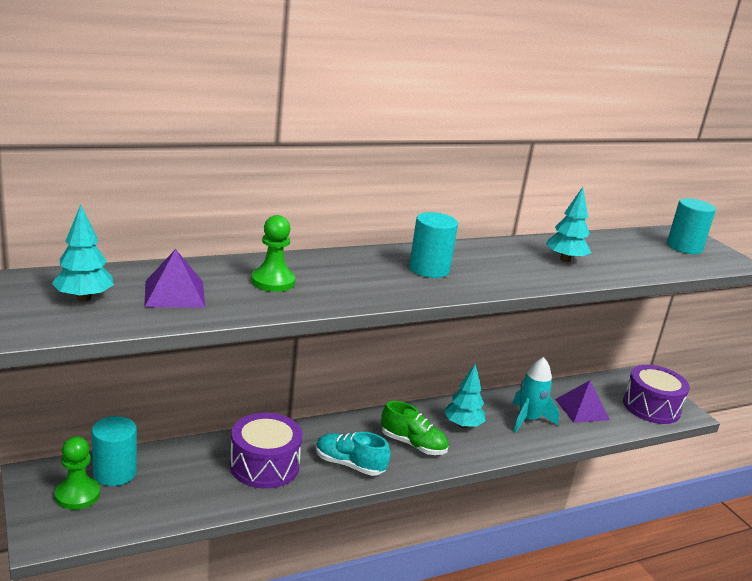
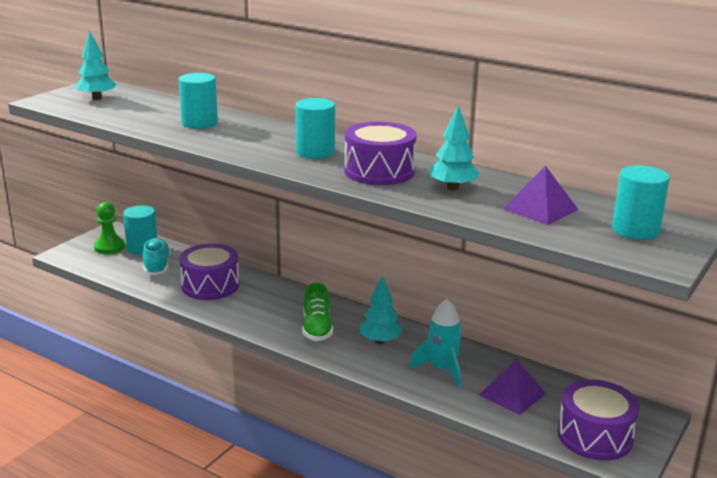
camera: 60 degrees right, 0 degrees up
(174, 294) = (137, 110): purple pyramid -> purple pyramid (540, 209)
(273, 281) = (199, 123): green pawn -> turquoise cylinder
(349, 464) = (253, 313): turquoise shoe -> turquoise shoe (157, 266)
(504, 267) = (379, 171): none -> purple drum

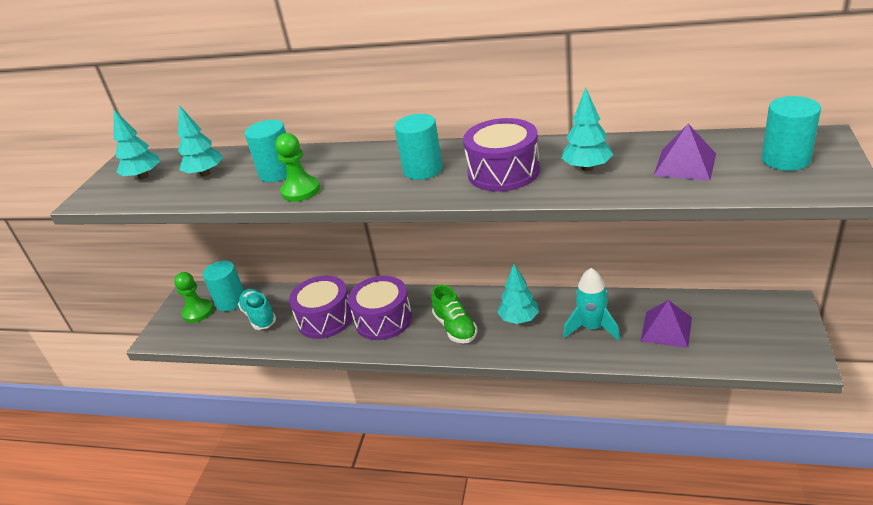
camera: 15 degrees left, 10 degrees up
(144, 109) = (205, 174): none -> turquoise tree
(205, 139) = (301, 191): none -> green pawn
(595, 436) = (761, 344): purple drum -> purple drum (383, 320)

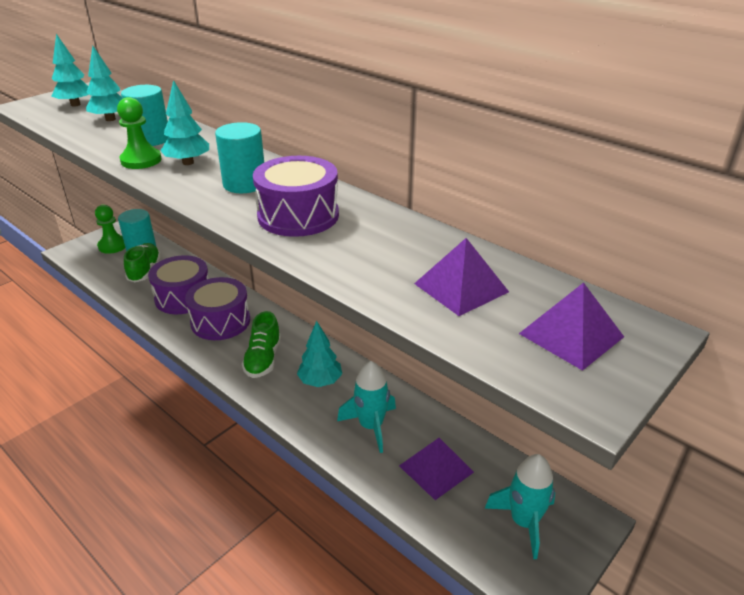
camera: 25 degrees right, 0 degrees up
(259, 316) = (144, 271): turquoise shoe -> green shoe
(587, 168) = (369, 246): turquoise tree -> turquoise tree (188, 162)
(754, 328) = (524, 522): none -> turquoise rocket
(785, 160) = (571, 335): turquoise cylinder -> purple pyramid

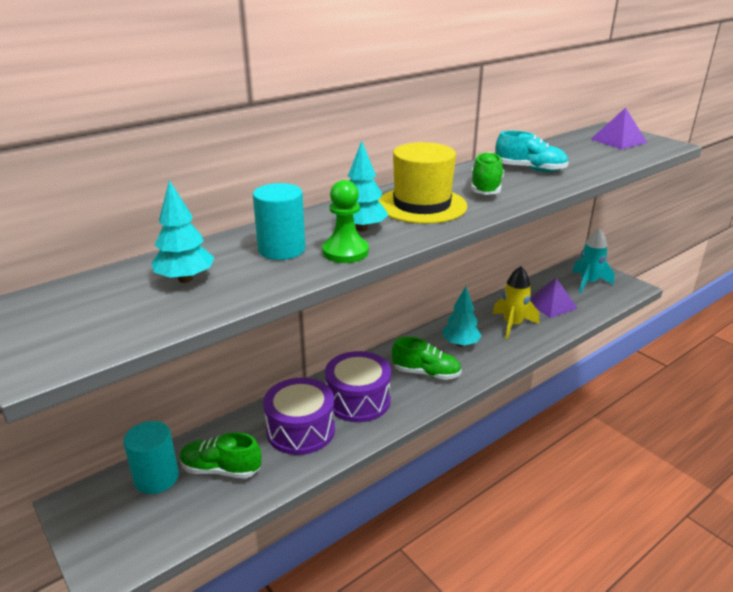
camera: 80 degrees left, 5 degrees down
(75, 104) = (89, 312): turquoise tree -> none
(113, 246) = (126, 512): green pawn -> none
(244, 184) = (422, 205): turquoise cylinder -> yellow hat
(298, 216) = (486, 188): purple drum -> green shoe
(371, 426) = (512, 325): turquoise rocket -> yellow rocket
(377, 244) = (530, 169): none -> turquoise shoe
(461, 287) = (579, 155): purple pyramid -> none

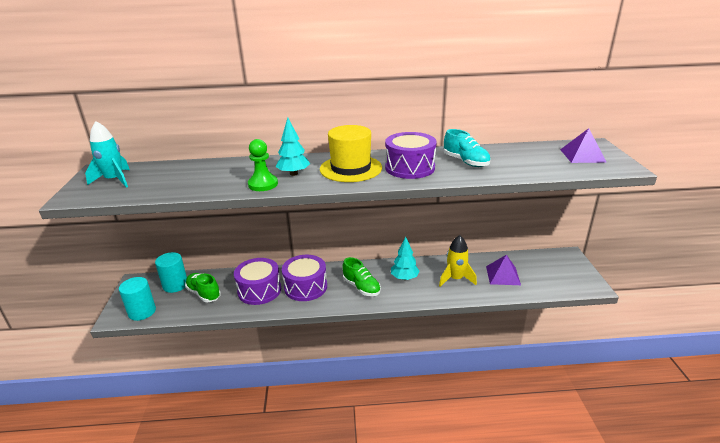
camera: 35 degrees right, 0 degrees up
(185, 279) = (174, 177): turquoise tree -> none
(281, 249) = (237, 174): turquoise cylinder -> turquoise cylinder (142, 312)
(486, 188) = (410, 168): green shoe -> purple drum
(588, 283) = (555, 270): turquoise rocket -> turquoise rocket (114, 180)

